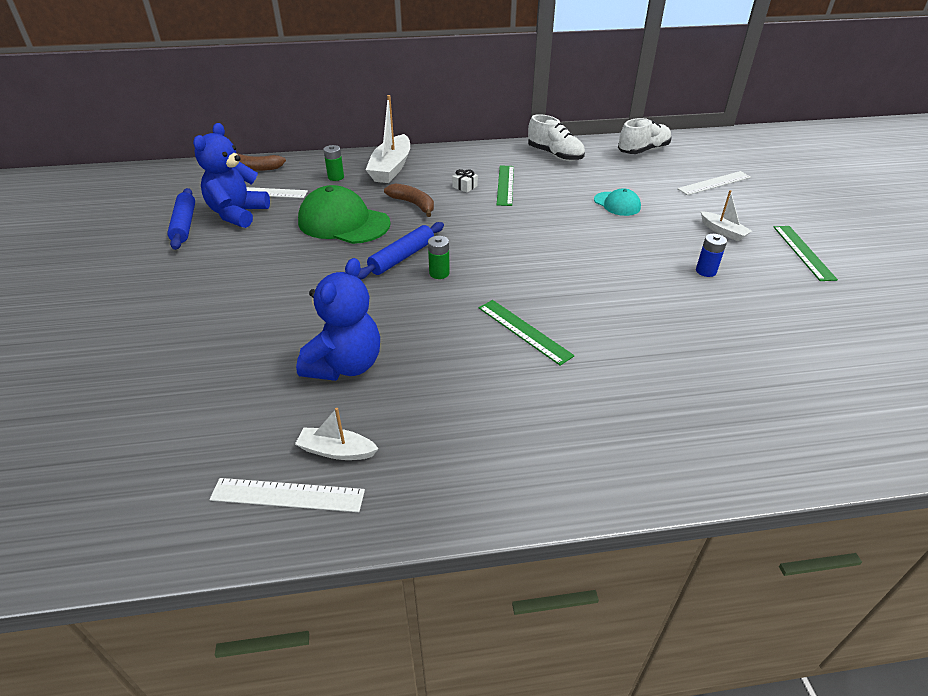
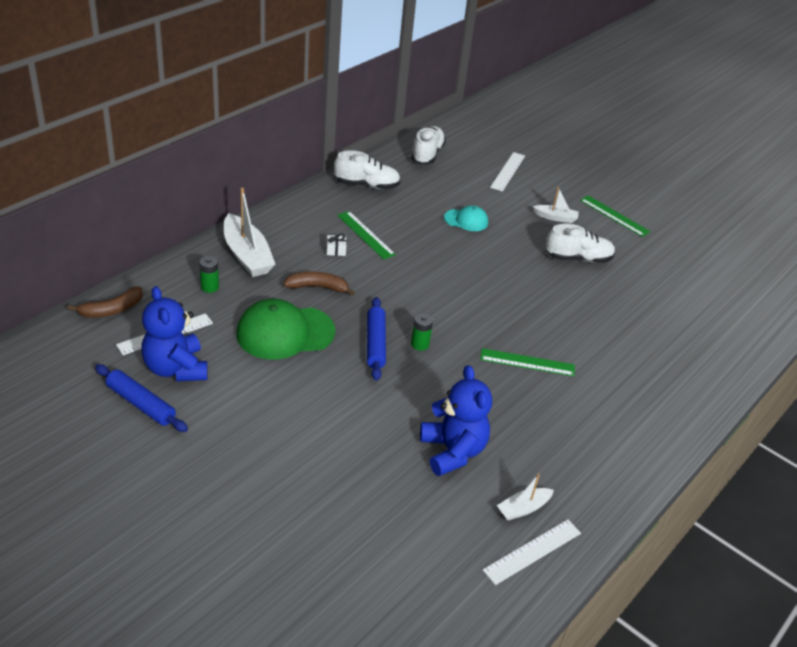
camera: 45 degrees left, 0 degrees up
(706, 271) = (578, 258): blue battery -> white shoe

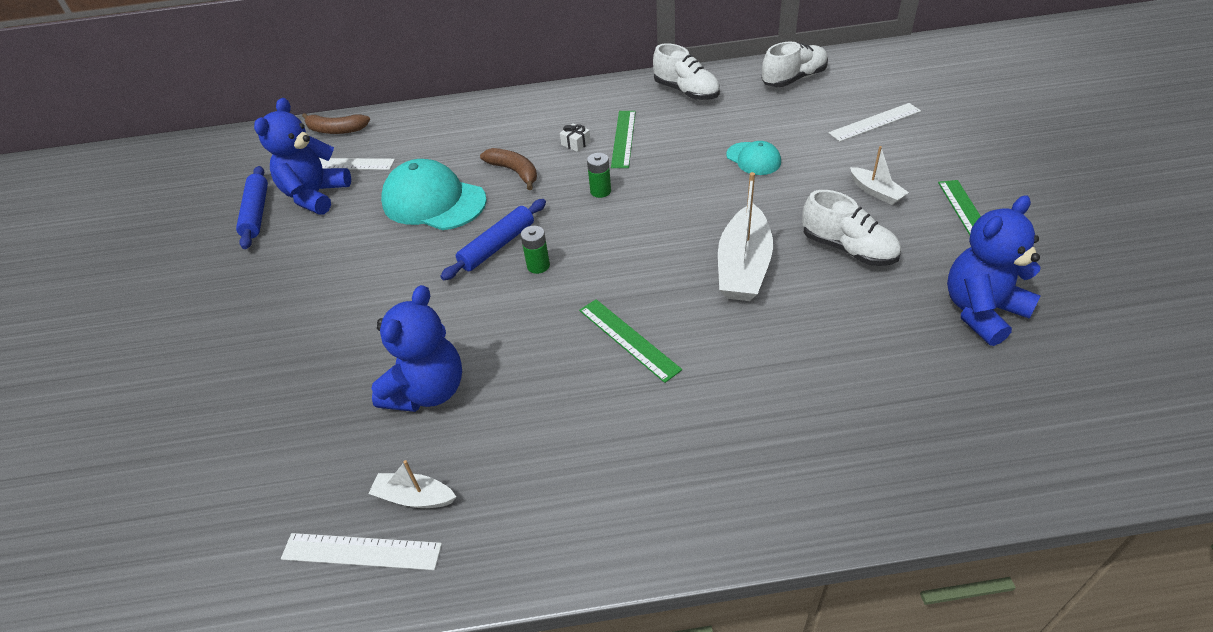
camera: 50 degrees right, 5 degrees up
(210, 287) = (427, 138): green battery -> green battery (600, 191)
(247, 255) = (491, 122): white boat -> white boat (743, 266)
(285, 332) = (434, 201): green cap -> turquoise cap
(670, 267) = (981, 311): none -> blue teddy bear

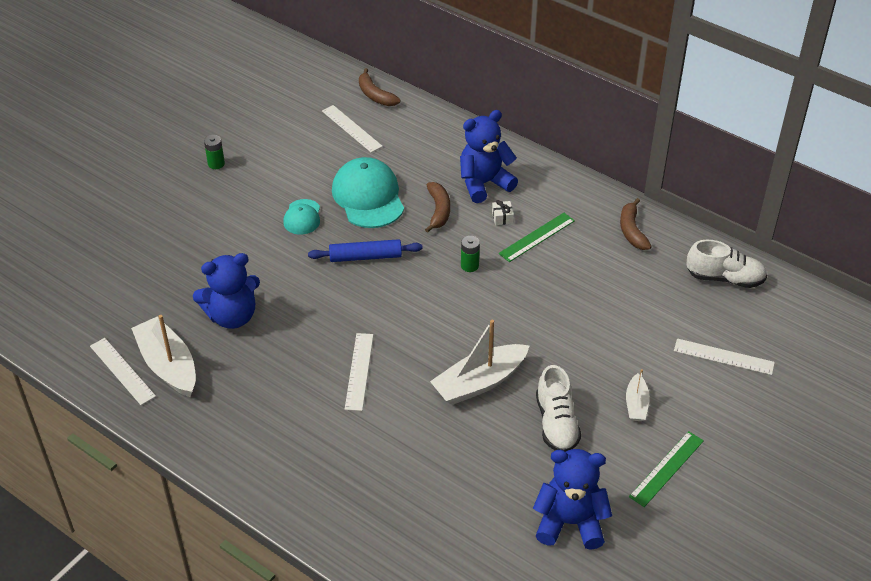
camera: 40 degrees right, 0 degrees up
(256, 213) = (268, 130): blue rolling pin -> none
(315, 195) = (311, 141): blue teddy bear -> blue teddy bear (484, 183)
(414, 497) = (168, 365): white boat -> white boat, size x1.88
(538, 266) = (370, 288): green battery -> green battery (216, 164)
(628, 339) = (359, 371): green ruler -> white ruler
(686, 92) = (632, 231): white shoe -> brown banana
(753, 159) = (596, 318): turquoise cap -> turquoise cap (302, 217)

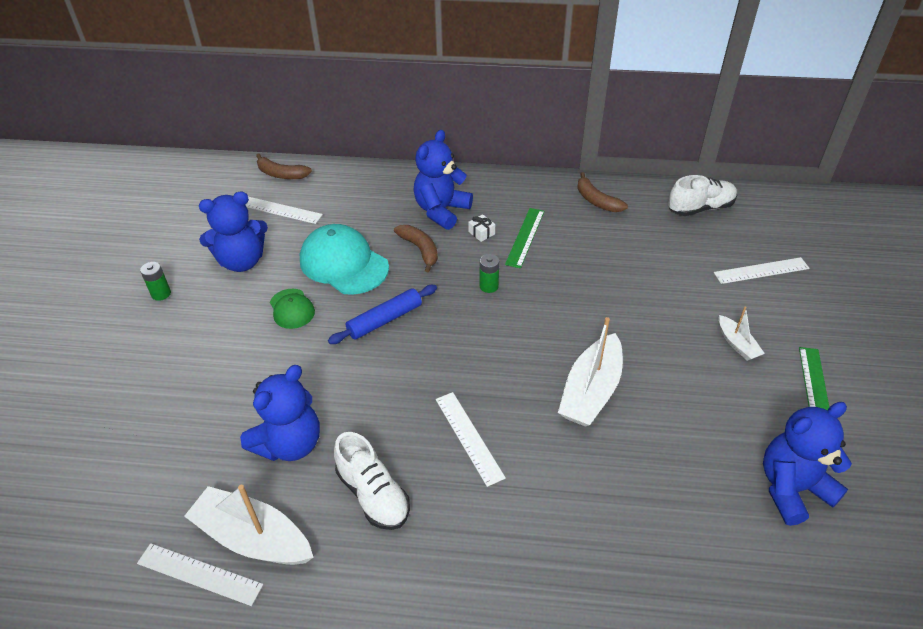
camera: 30 degrees left, 0 degrees up
(291, 162) = (242, 261): none -> blue teddy bear
(302, 217) = (292, 309): turquoise cap -> green cap
(556, 423) = (691, 396): white shoe -> white shoe (373, 494)

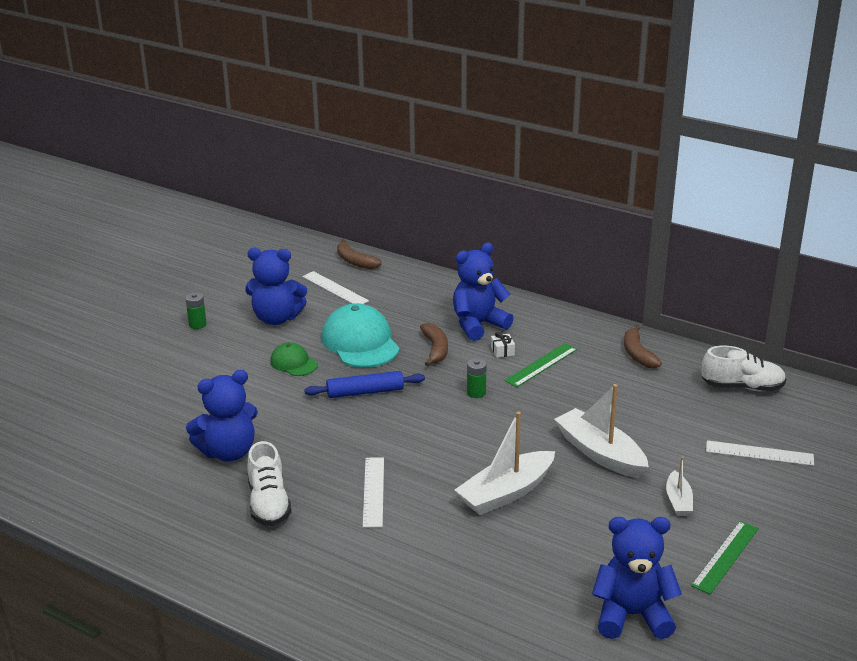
camera: 25 degrees right, 15 degrees down
(199, 574) = (110, 509): white ruler -> none
(253, 537) = (161, 500): white boat -> white boat (600, 453)
(292, 309) = (293, 363): green cap -> green cap turned 135 degrees clockwise

